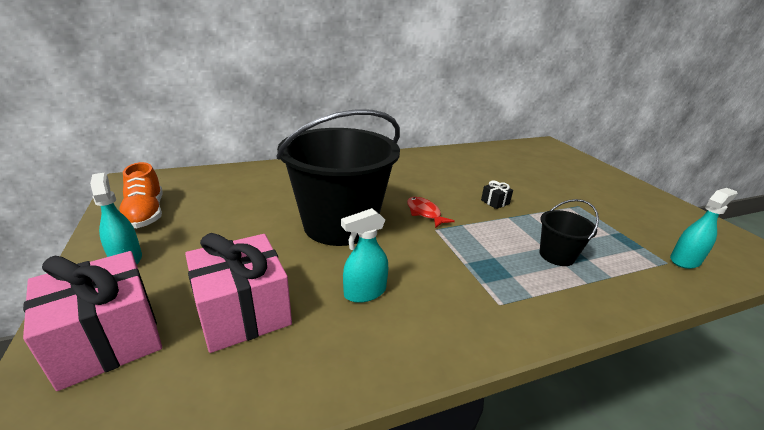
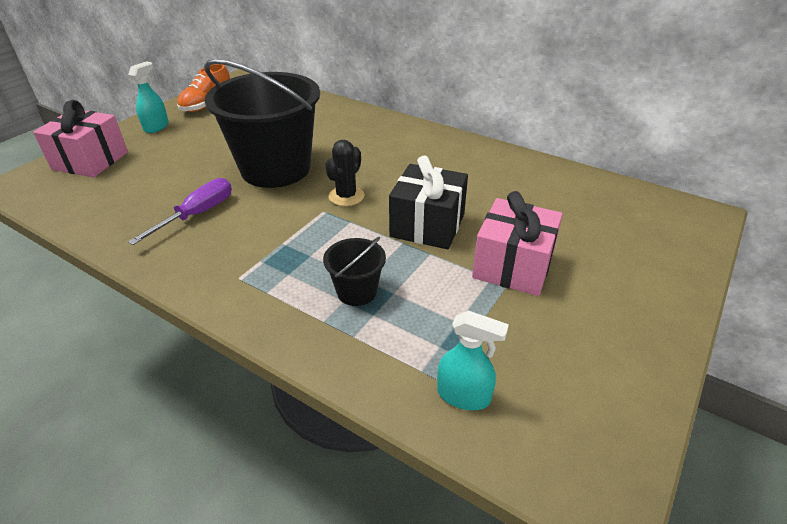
camera: 55 degrees right, 10 degrees up
(243, 312) = (140, 183): pink gift -> pink gift (513, 266)
(364, 292) = (197, 214): turquoise spray bottle -> purple screwdriver
(425, 213) = (346, 196): red fish -> black cactus
(495, 202) = (427, 225): black gift -> black gift, size x2.36

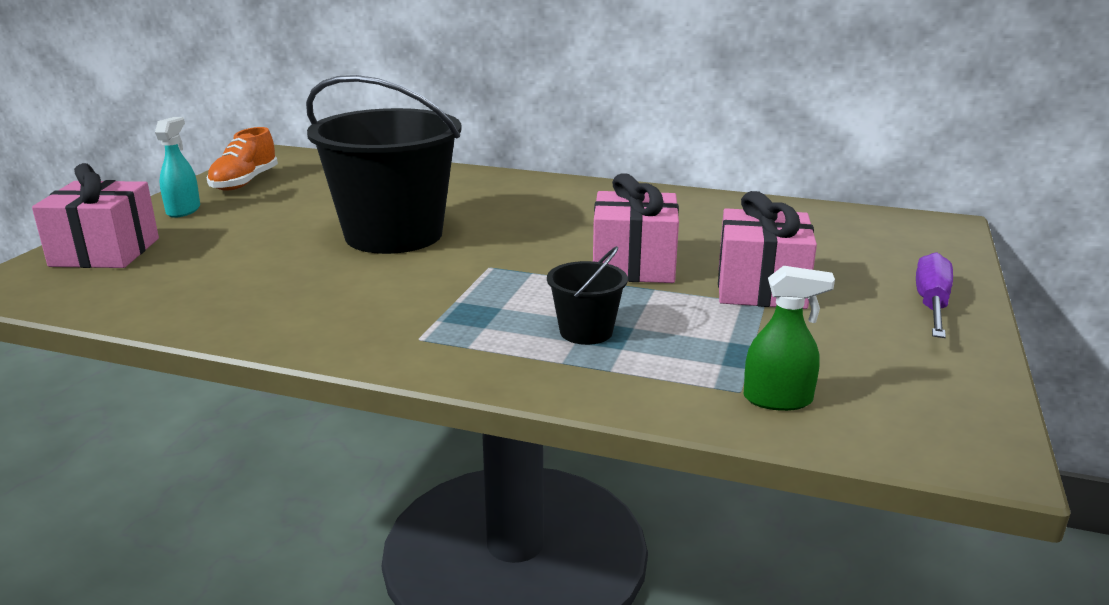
camera: 15 degrees left, 15 degrees down
(197, 214) = (314, 287): purple screwdriver -> purple screwdriver (931, 304)
(346, 196) = (510, 250): black cactus -> none
(427, 225) = (633, 265): black gift -> pink gift
(464, 396) = (778, 400): turquoise spray bottle -> green spray bottle

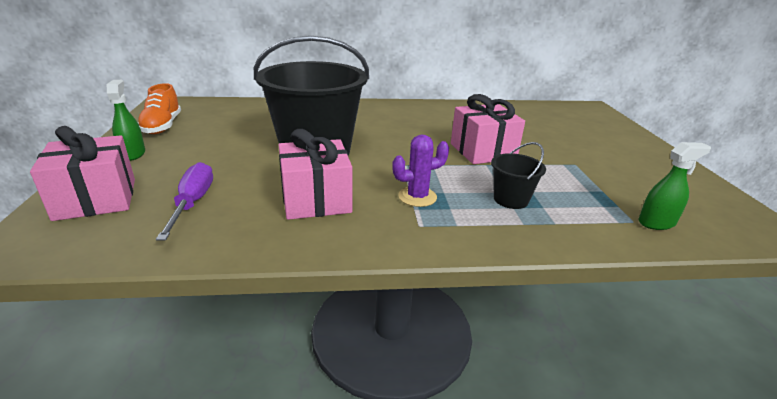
camera: 25 degrees left, 5 degrees up
(183, 210) = (133, 154): turquoise spray bottle -> green spray bottle
(458, 307) = (417, 197): none -> purple cactus
(761, 288) = (562, 155): pink gift -> pink gift (316, 200)
(931, 304) = (645, 151): purple screwdriver -> purple screwdriver (192, 203)

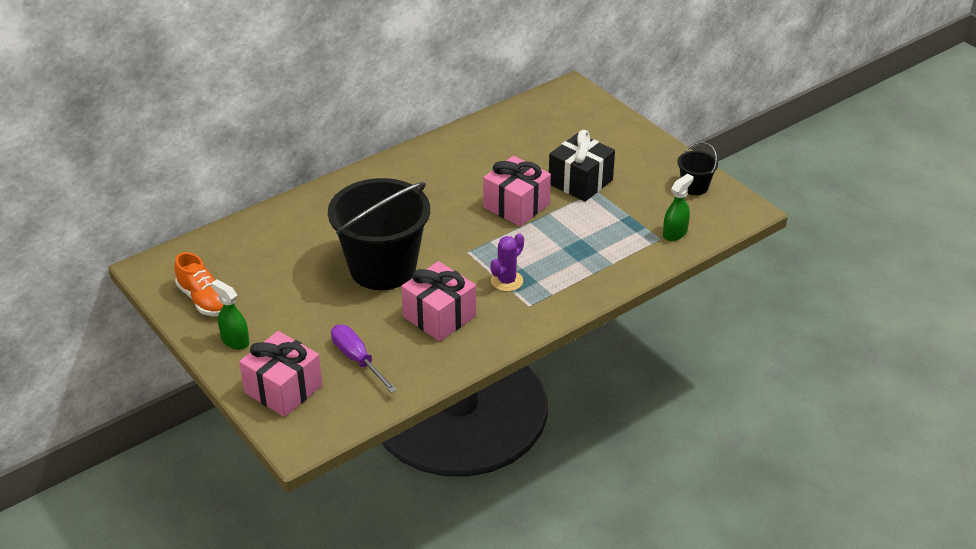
camera: 30 degrees left, 10 degrees up
(510, 199) = (572, 254): black bucket -> black bucket (694, 187)
(561, 154) = (580, 182): none -> black gift

